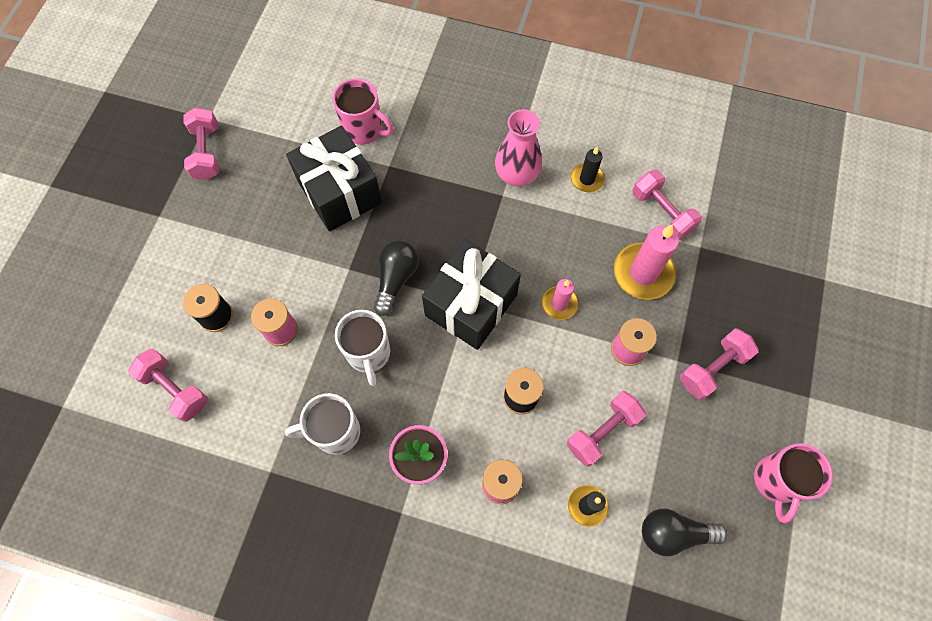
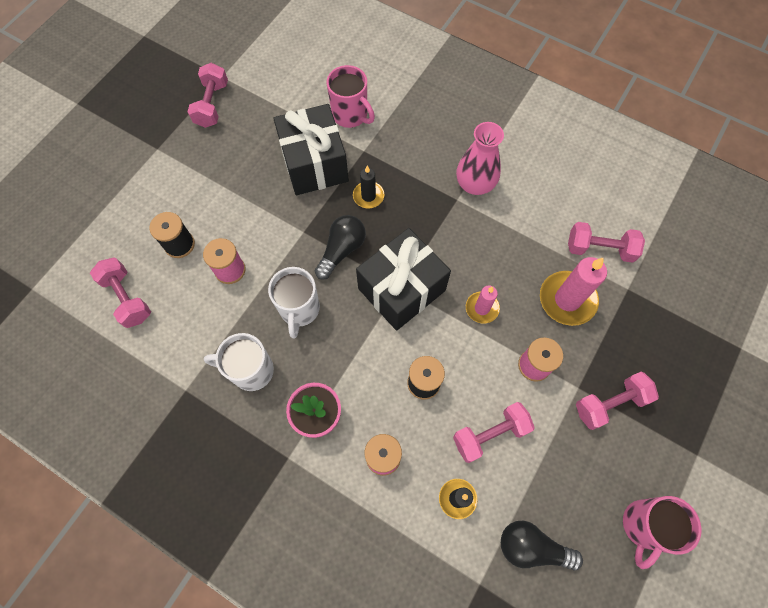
camera: 15 degrees right, 0 degrees up
(587, 179) = (538, 203): black candle -> black candle (368, 196)
(662, 212) = (599, 249): pink dumbbell -> pink dumbbell turned 60 degrees counterclockwise

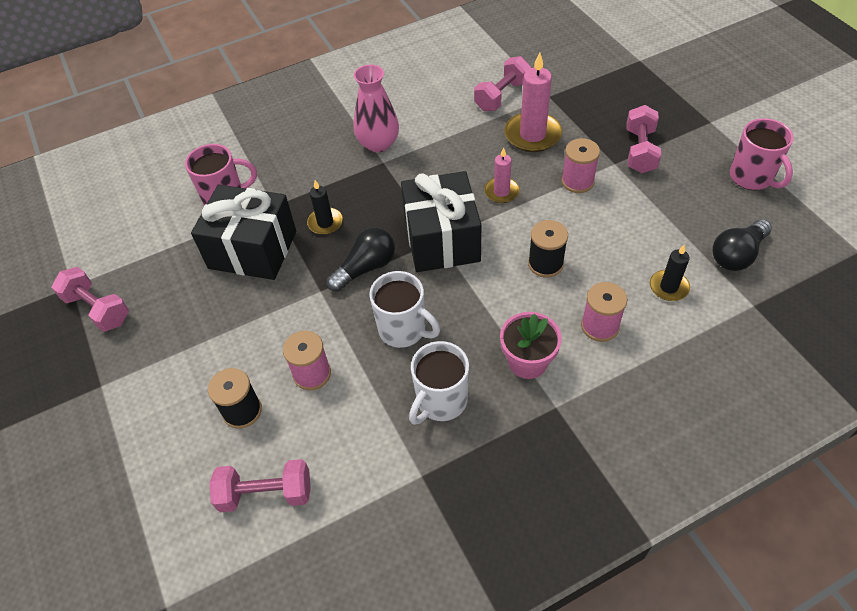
camera: 55 degrees left, 15 degrees down
(342, 250) = (366, 268): black light bulb -> black light bulb turned 75 degrees clockwise
(490, 434) = (622, 238): pink dumbbell -> none

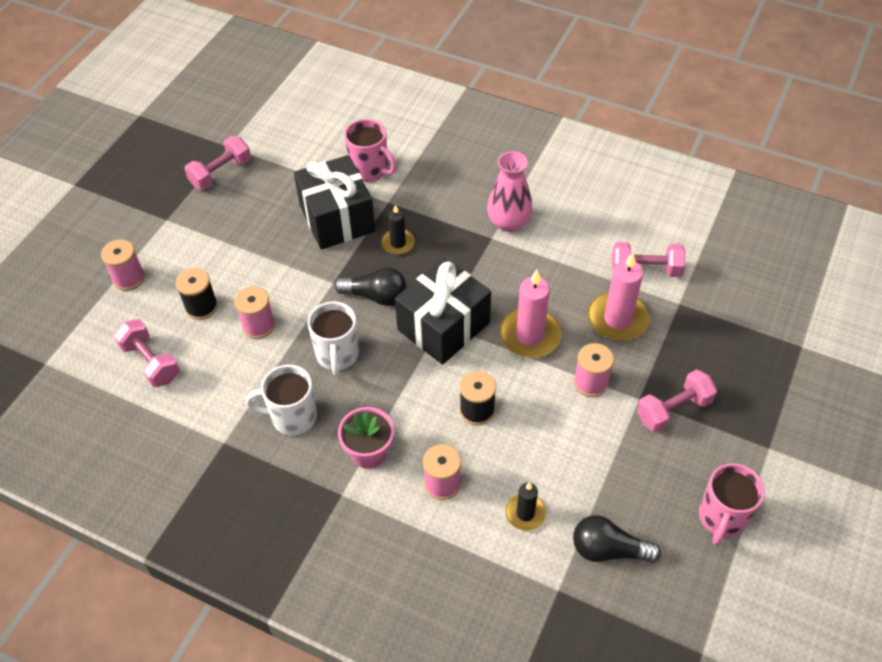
camera: 50 degrees right, 0 degrees up
(97, 309) = (221, 173): pink dumbbell -> pink dumbbell turned 45 degrees clockwise
(138, 460) = (129, 278): none -> pink spool
(501, 192) = (530, 335): pink candle -> pink candle, size x1.73

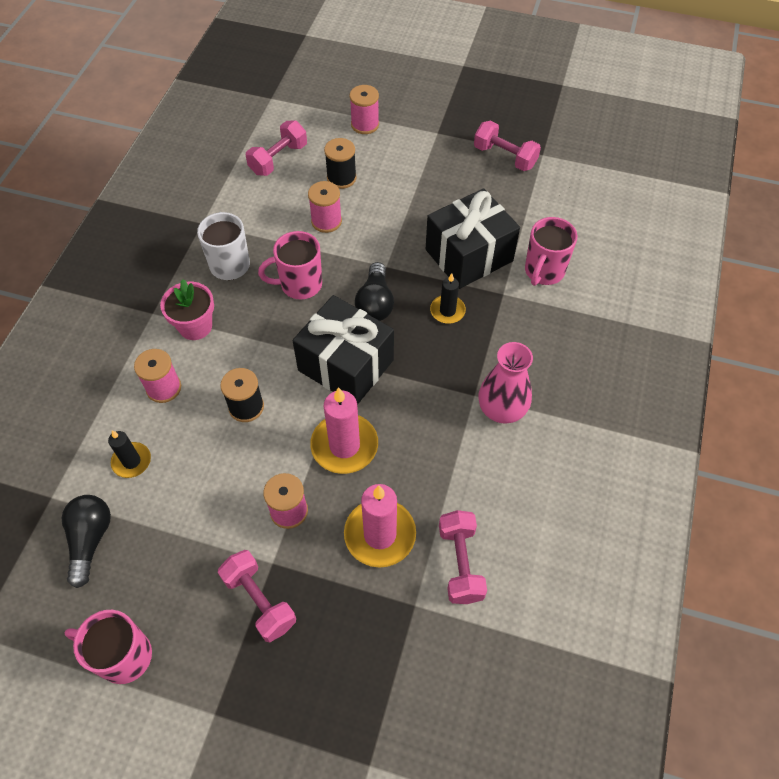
camera: 80 degrees right, 5 degrees up
(337, 355) = (300, 284): white mug -> pink mug

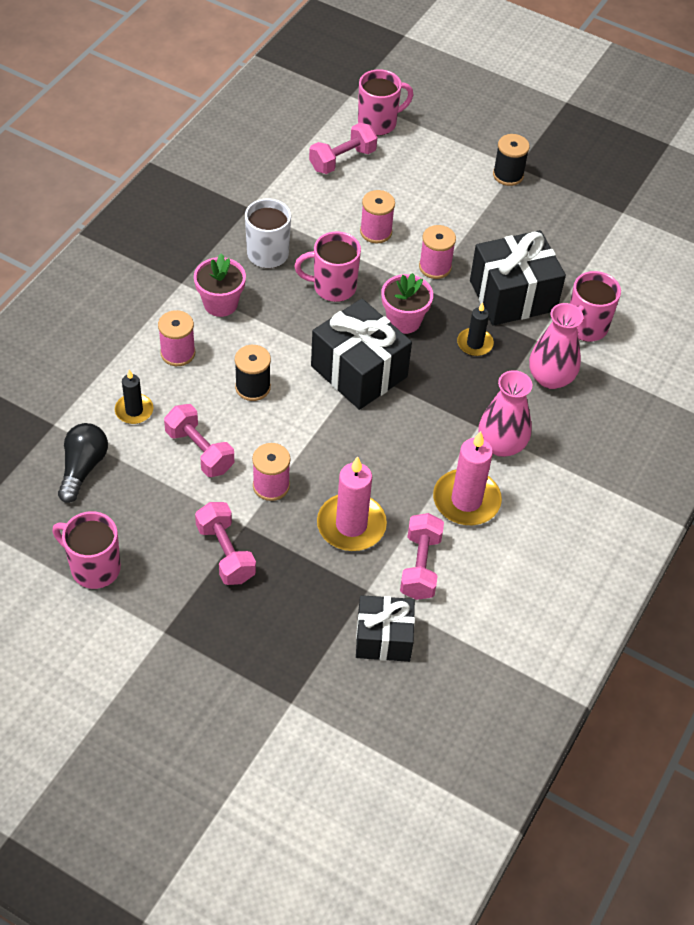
camera: 10 degrees right, 5 degrees down
(303, 118) = (378, 123): none -> pink mug
(341, 178) = (403, 192): black spool -> black spool (508, 175)
(344, 445) = (338, 442): pink candle -> pink candle (466, 500)
(365, 125) = (442, 143): pink spool -> pink spool (435, 267)
(375, 303) = (404, 320): black light bulb -> pink flower pot
(445, 658) = (383, 638): none -> black gift
(505, 157) = (581, 206): pink dumbbell -> pink dumbbell (199, 451)
(527, 329) = (550, 378): none -> pink vase

